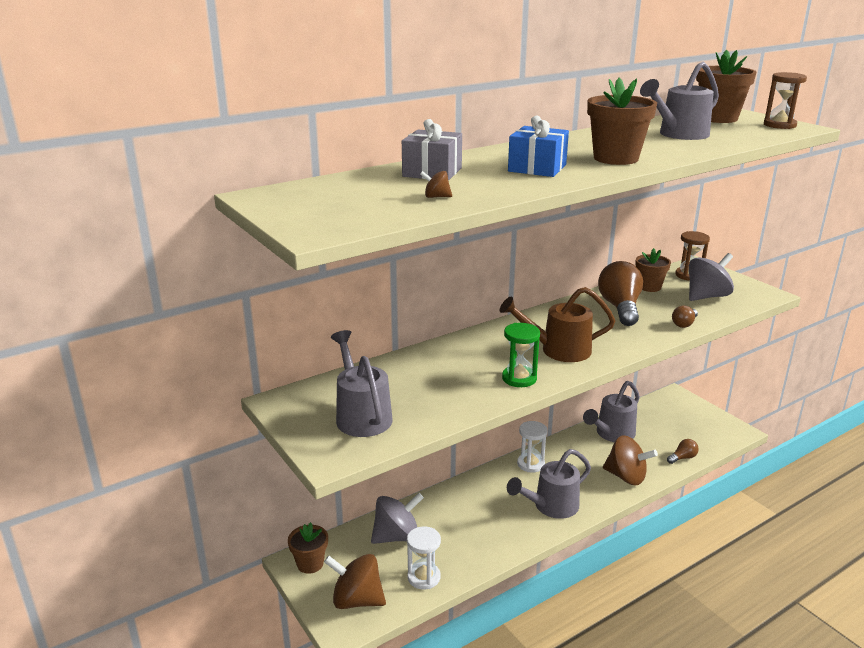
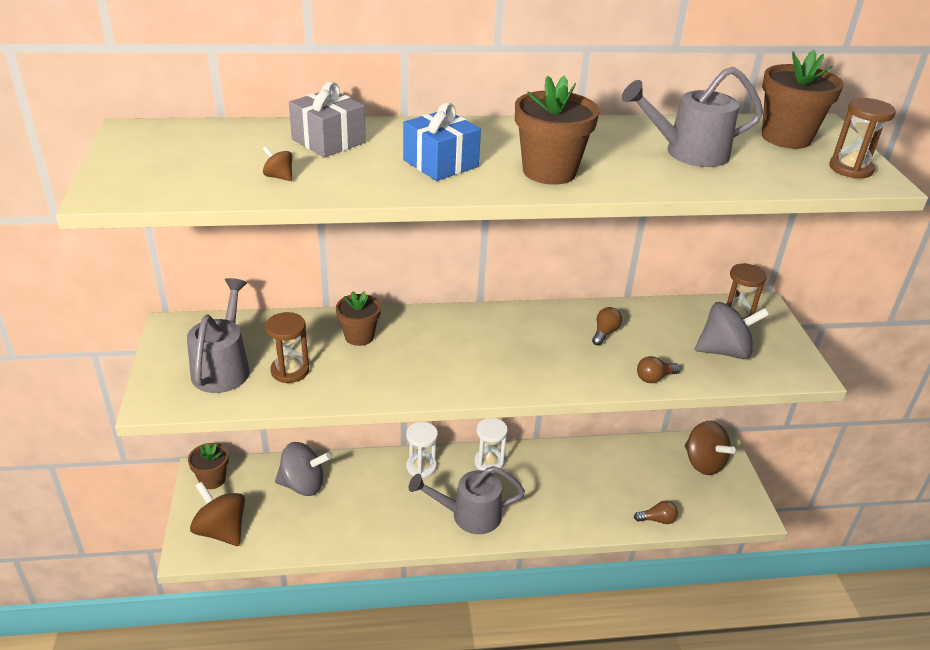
camera: 25 degrees right, 10 degrees up
(421, 400) = (290, 371): none -> brown hourglass
(424, 577) = (293, 535): white hourglass -> white hourglass (421, 467)
(519, 378) = (404, 381): green hourglass -> none
(558, 350) = (479, 362): brown watering can -> none
(611, 434) = (603, 462): grey watering can -> none
(620, 307) = (605, 333): brown light bulb -> brown light bulb, size x0.48
(626, 477) = (575, 516): brown spinning top -> brown spinning top (703, 463)
(649, 287) = (669, 317): brown flower pot -> brown flower pot (359, 336)

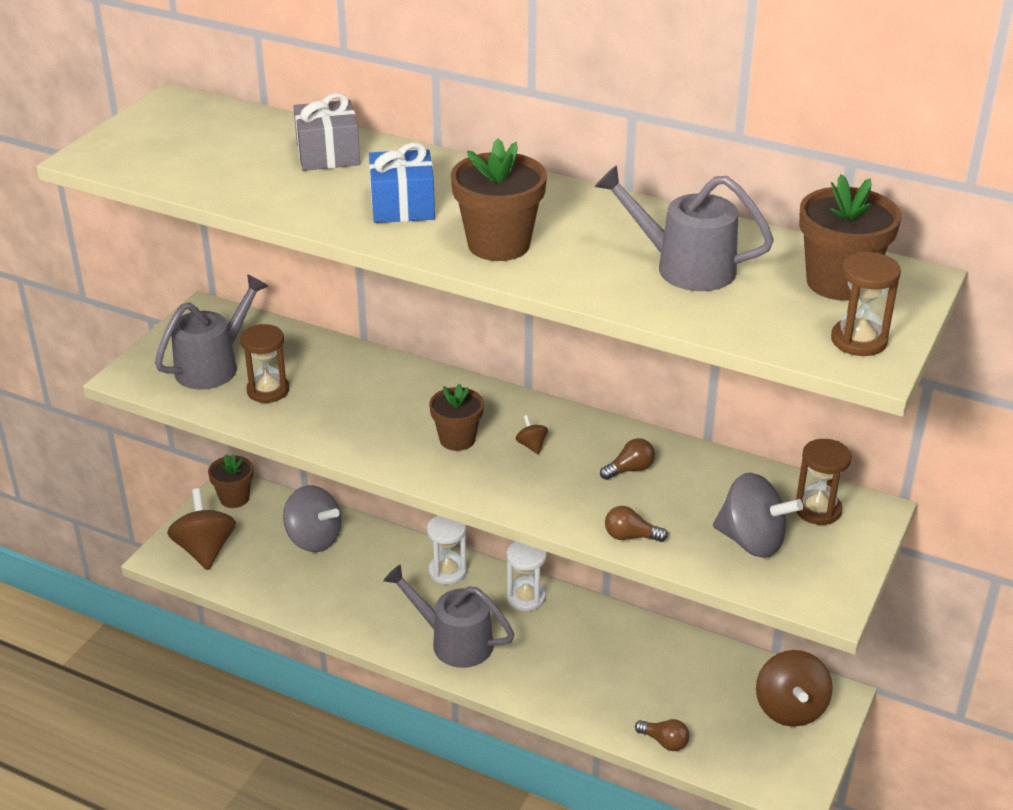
camera: 35 degrees right, 0 degrees up
(279, 177) = (241, 179): brown spinning top -> brown spinning top (531, 445)
(359, 336) = (364, 380): brown flower pot -> brown flower pot (457, 439)

